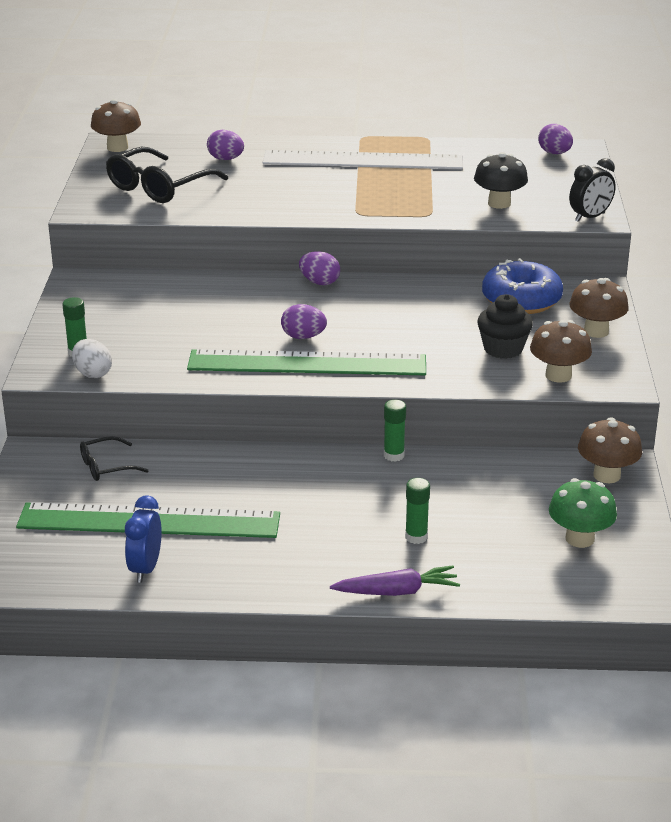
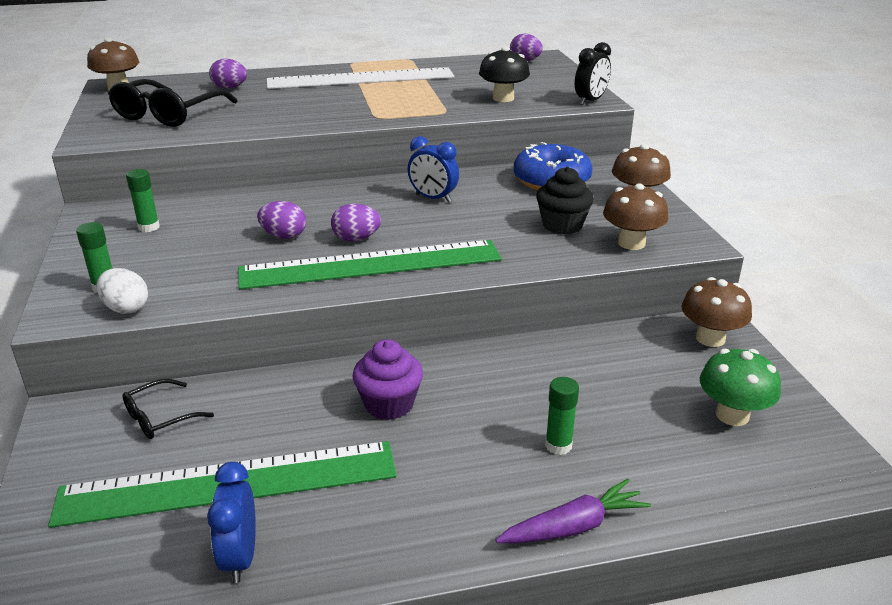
camera: 15 degrees left, 0 degrees up
(291, 485) = (389, 404): none -> purple cupcake
(319, 282) = (351, 187): purple egg -> purple egg (284, 236)
(393, 304) = (433, 198): none -> blue clock
(394, 455) = (486, 351): green glue stick -> green glue stick (149, 227)

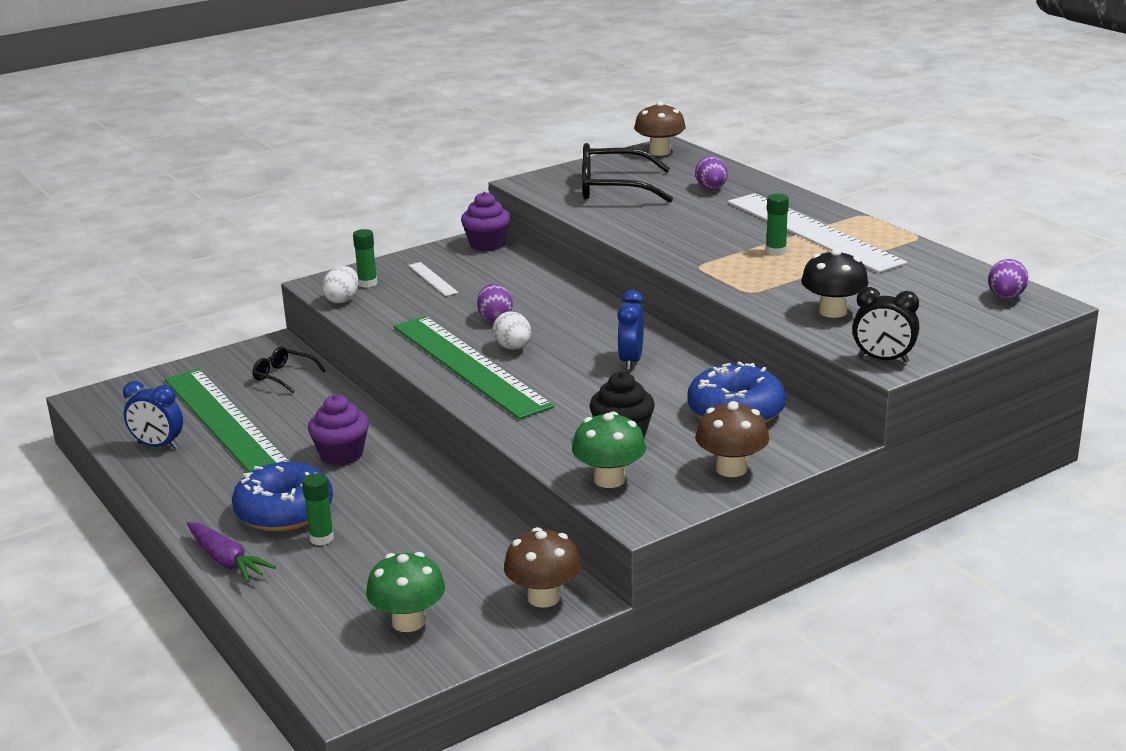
camera: 70 degrees right, 5 degrees down
(109, 211) = (487, 244): none -> purple cupcake
(149, 227) = (471, 266): green glue stick -> green glue stick (776, 251)
(149, 250) = (432, 279): none -> white ruler
(240, 557) = (158, 446): blue clock -> blue clock turned 135 degrees counterclockwise
(356, 239) = (513, 348): purple egg -> white egg
(487, 464) = (284, 512): none -> blue donut
(631, 243) = (609, 479): brown mushroom -> green mushroom

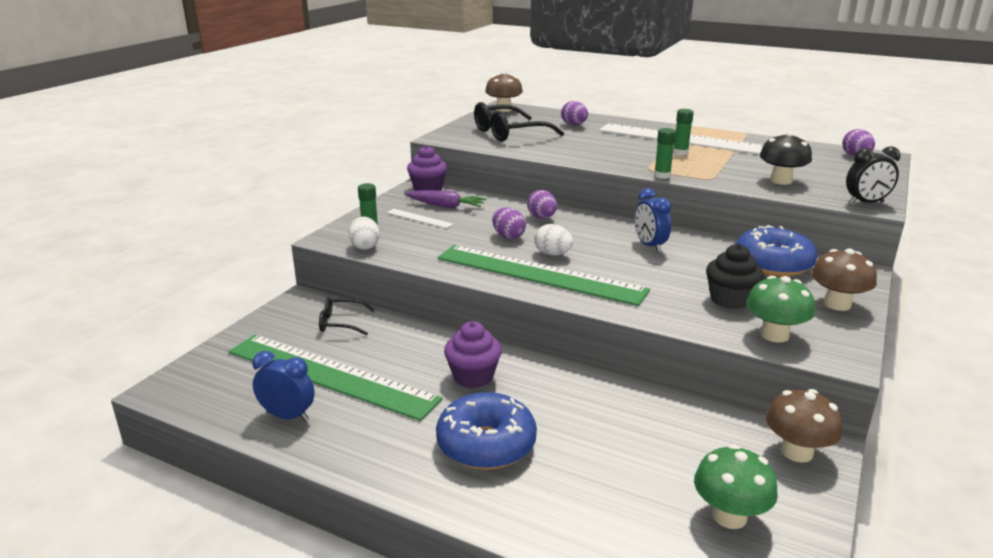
camera: 30 degrees left, 0 degrees up
(158, 446) = (288, 416): blue clock -> blue clock turned 150 degrees counterclockwise
(227, 561) = (491, 514): purple carrot -> purple carrot (446, 206)
(321, 538) = (551, 460): green glue stick -> green glue stick (662, 175)
(561, 304) = (542, 218): none -> purple egg

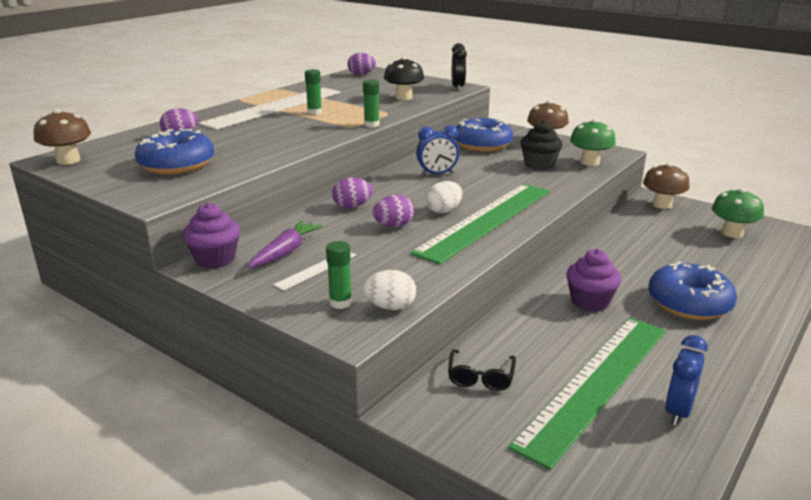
camera: 80 degrees left, 0 degrees up
(509, 133) = (177, 165): black glasses -> blue donut

